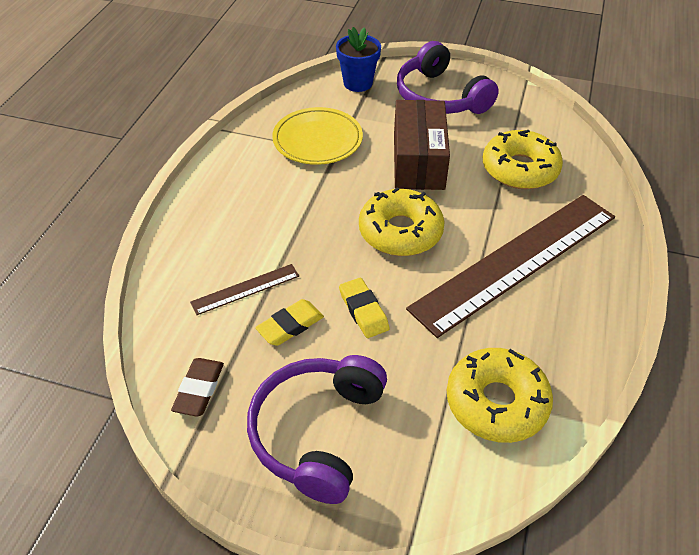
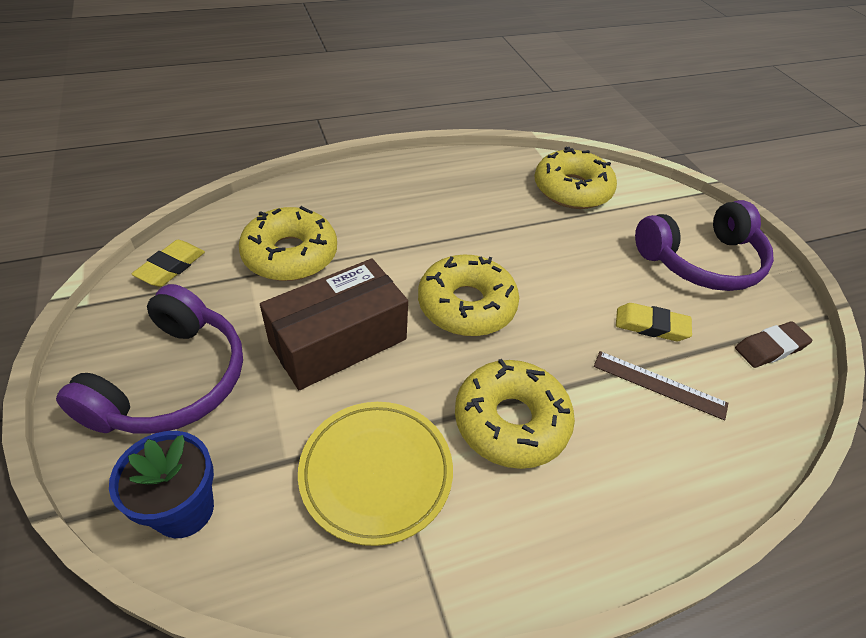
camera: 130 degrees left, 0 degrees up
(295, 202) = (511, 421): none -> yellow donut
(363, 311) = (581, 287): yellow eraser -> yellow eraser (171, 267)
(515, 261) = (429, 219): brown ruler -> none

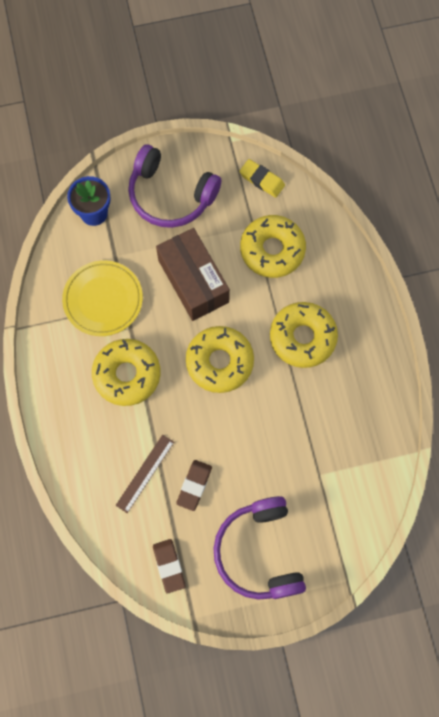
camera: 100 degrees right, 25 degrees up
(572, 190) = (351, 470): yellow donut -> yellow donut (302, 337)
(651, 326) = (194, 485): yellow eraser -> brown eraser

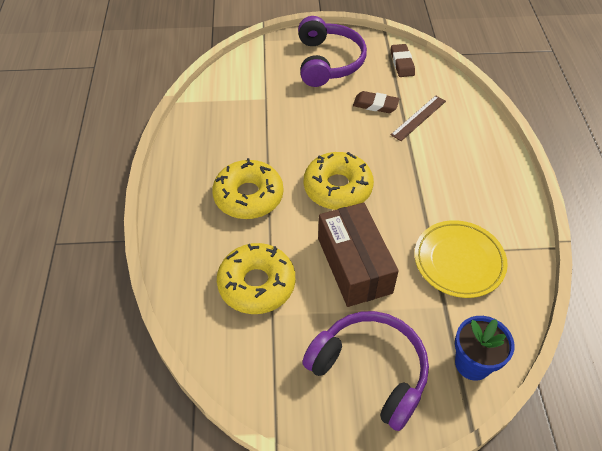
camera: 170 degrees left, 20 degrees down
(127, 374) = (433, 190): yellow donut -> none
(194, 485) = (375, 105): brown eraser -> brown eraser turned 75 degrees clockwise
(262, 180) = (246, 372): yellow eraser -> none

